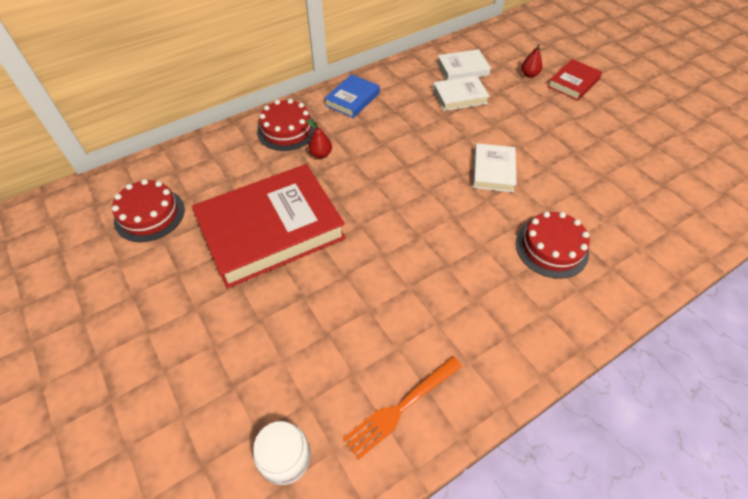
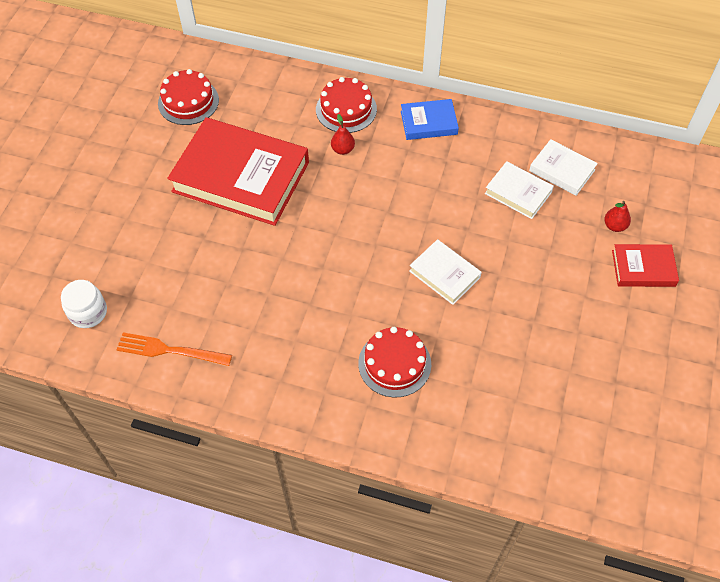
camera: 50 degrees right, 5 degrees up
(493, 171) = (444, 274): white book -> white book turned 75 degrees clockwise

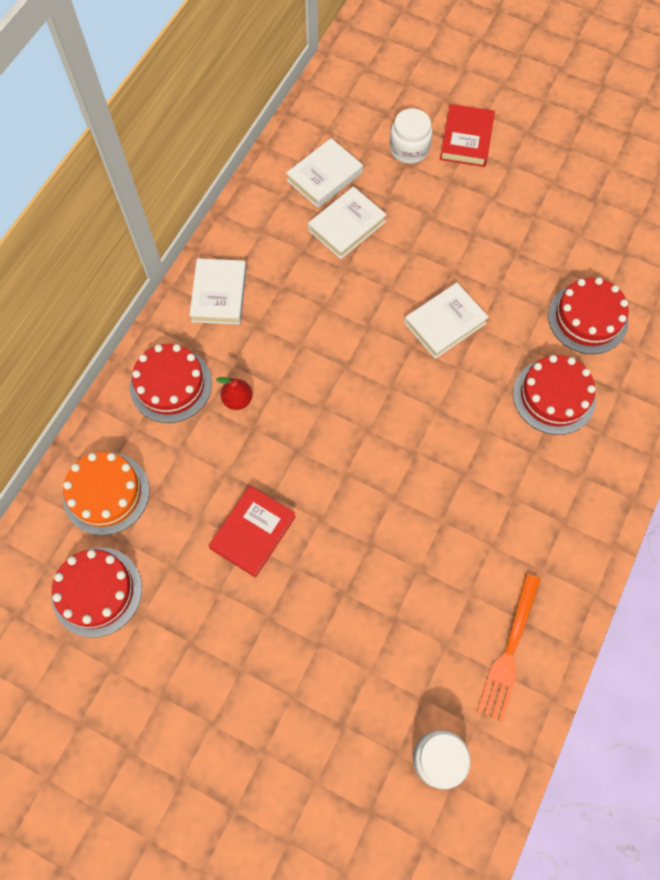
camera: 80 degrees left, 10 degrees up
(241, 177) = (253, 532): red book -> red book, size x0.48
(257, 91) = (106, 493): none -> orange cake
(428, 123) = (219, 294): blue book -> white book
(480, 385) = (587, 318): none -> red cake
(614, 226) = (409, 149): red pear -> white jar

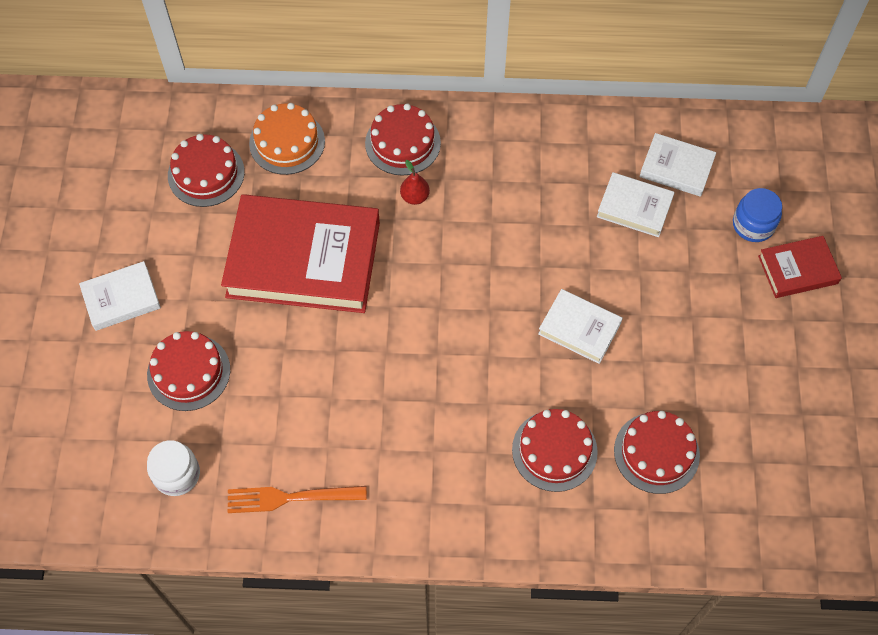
camera: 65 degrees right, 5 degrees down
(219, 294) = (506, 140): white book -> white book (121, 299)
(253, 532) = (303, 259): red book -> red book, size x2.10
(327, 701) = (188, 372): none -> red cake
(409, 149) = (753, 225): white jar -> blue jar

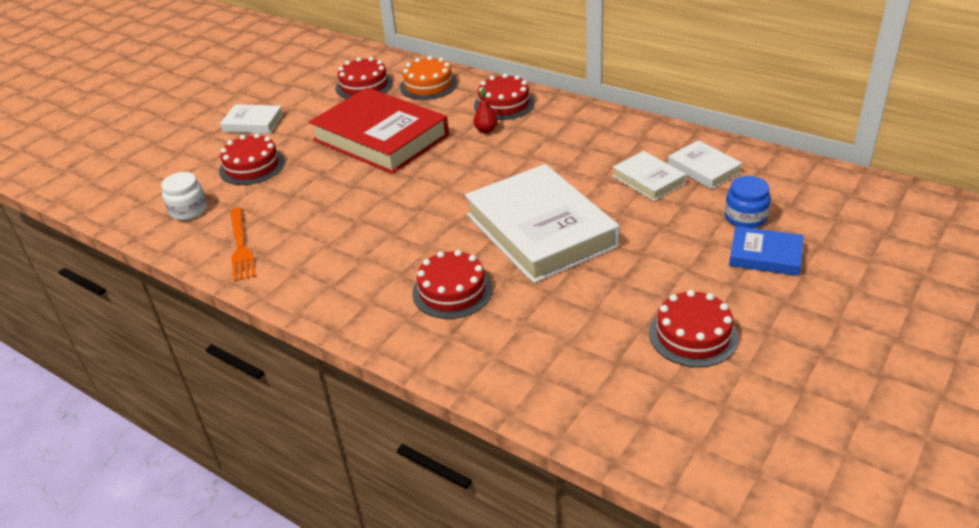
camera: 35 degrees right, 25 degrees down
(289, 498) = (241, 247): orange fork -> orange fork turned 135 degrees counterclockwise
(579, 328) = (540, 230): white book -> white book, size x2.10
(656, 452) = (535, 323): red cake -> red cake (693, 335)
(797, 270) = (765, 255): red book -> blue book

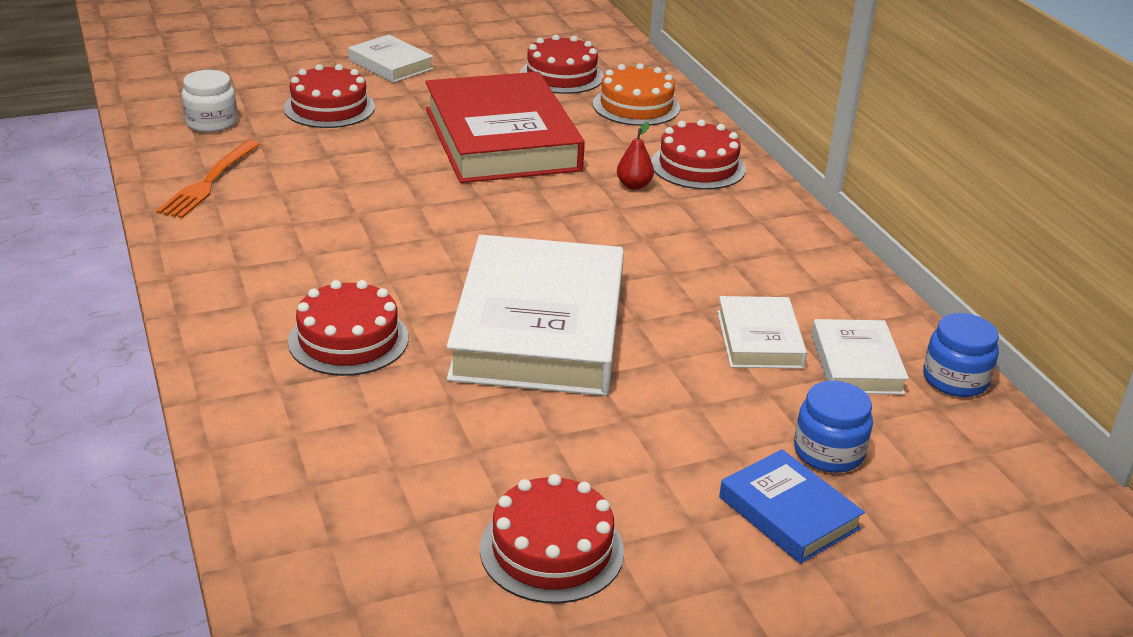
camera: 30 degrees right, 5 degrees down
(751, 154) = (955, 379): none -> blue jar

